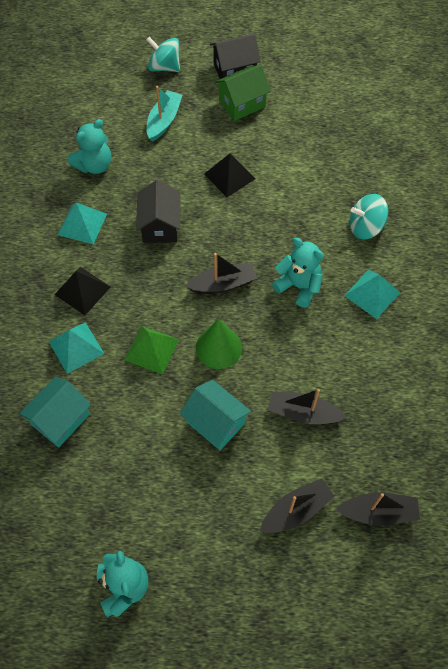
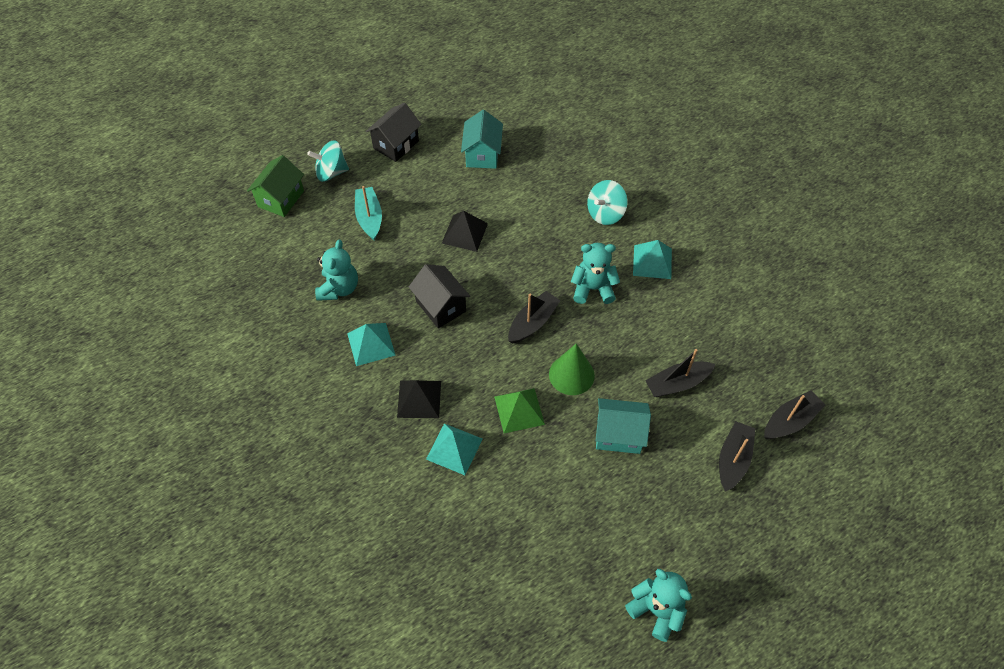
camera: 35 degrees left, 5 degrees down
(60, 419) = (492, 516): turquoise house -> turquoise house (482, 154)
(242, 104) = (425, 169): green house -> green house (281, 199)

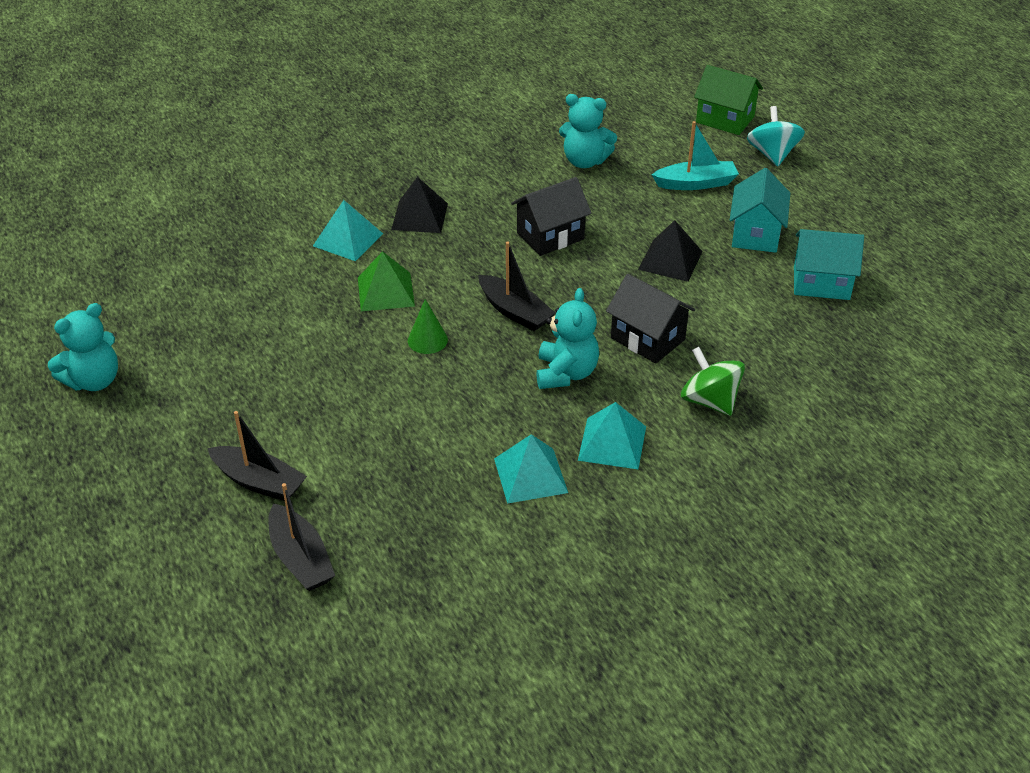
camera: 95 degrees right, 15 degrees down
(371, 344) = (501, 183): turquoise pyramid -> turquoise pyramid (530, 475)
(396, 144) = (830, 206): black house -> black house (647, 339)
(571, 374) = (427, 340): green cone -> green cone, size x0.65
(605, 213) = (709, 401): turquoise spinning top -> green spinning top
(618, 434) = (329, 374): turquoise house -> turquoise house (755, 234)
(677, 383) = (392, 441): black boat -> none

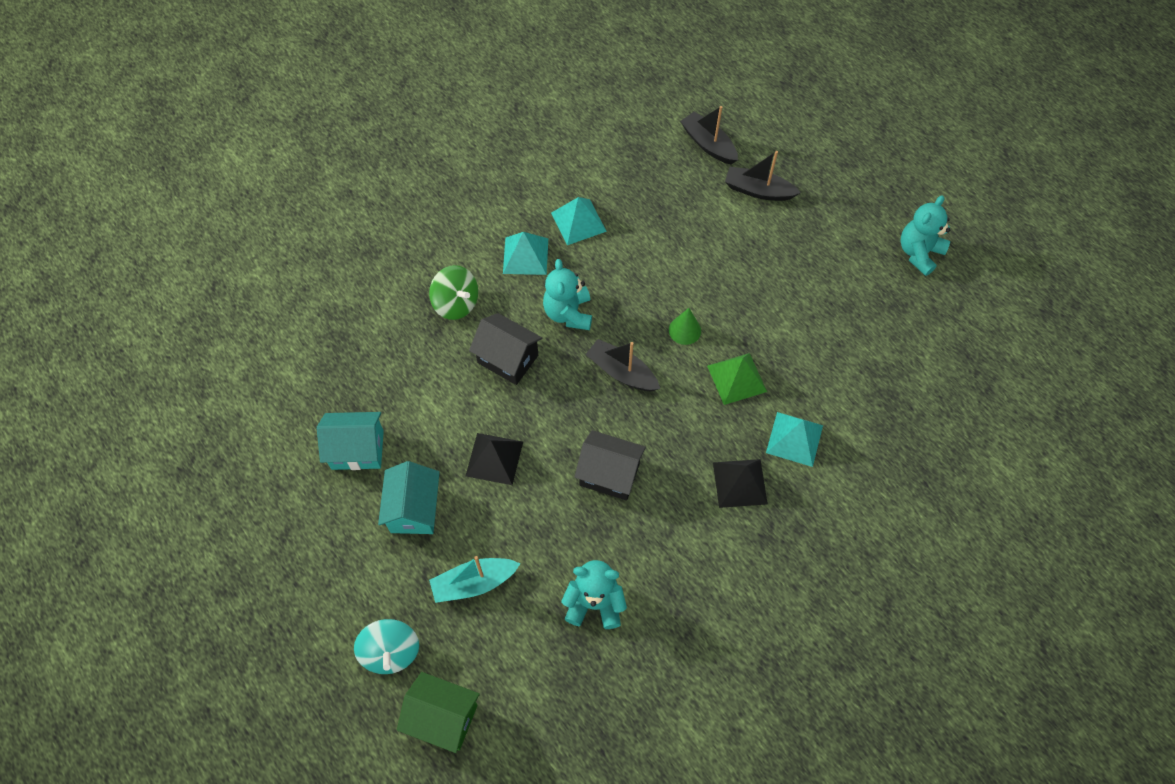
camera: 170 degrees right, 20 degrees up
(550, 236) = (609, 474): black house -> black house turned 60 degrees clockwise

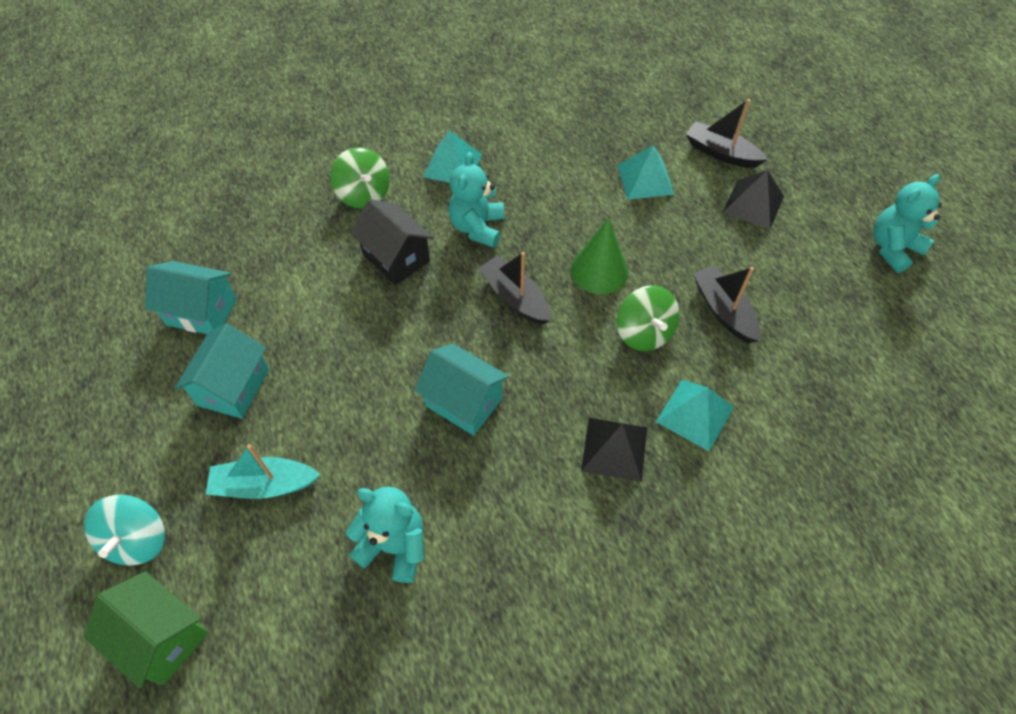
camera: 15 degrees right, 5 degrees down
(494, 458) = (342, 355): black pyramid -> black pyramid (753, 204)
(578, 222) = (518, 145): turquoise pyramid -> turquoise pyramid (645, 179)
(609, 474) = (464, 402): black house -> turquoise house
(684, 330) = (599, 270): green cone -> green cone, size x1.54
(708, 144) = (678, 102): black boat -> black boat (723, 310)
(736, 378) = (644, 333): green pyramid -> green spinning top

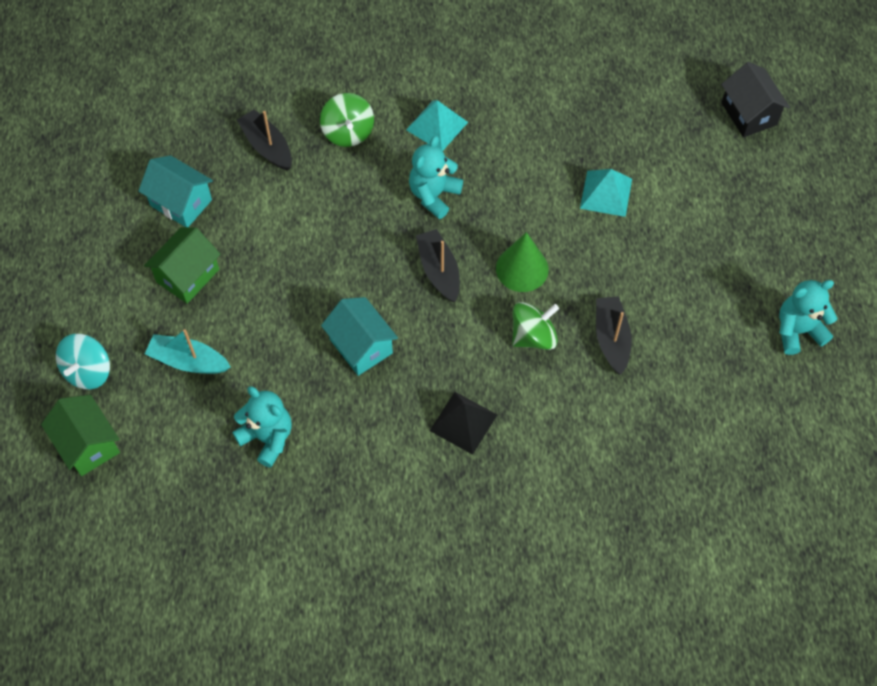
camera: 20 degrees right, 5 degrees up
(233, 387) = (187, 276): turquoise house -> green house
(396, 258) = (354, 202): black house -> black house (749, 114)
(644, 333) = (533, 336): green spinning top -> green spinning top turned 120 degrees counterclockwise
(695, 414) = (541, 417): turquoise pyramid -> none
(721, 153) = (691, 187): black boat -> black boat (267, 146)
(753, 204) = (693, 248): black pyramid -> none

